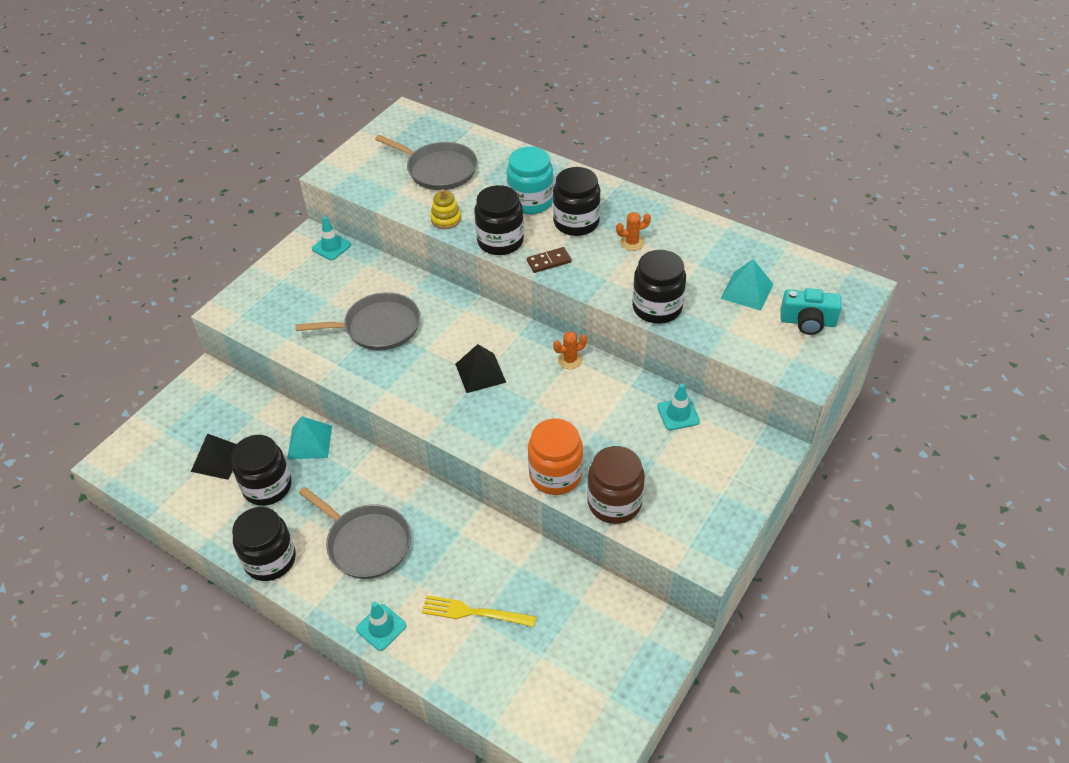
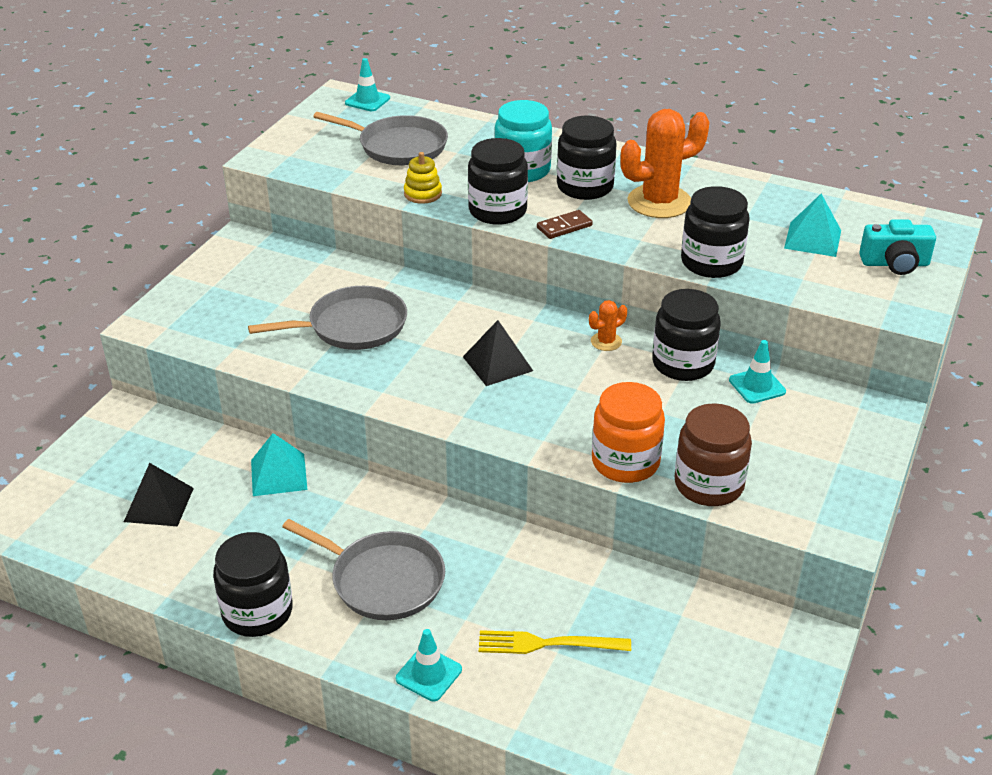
camera: 10 degrees left, 10 degrees down
(267, 487) = (233, 529): black jar -> black jar (683, 364)
(331, 247) = (269, 248): turquoise traffic cone -> turquoise traffic cone (367, 101)
(632, 243) = (659, 202): orange cactus -> orange cactus, size x2.16

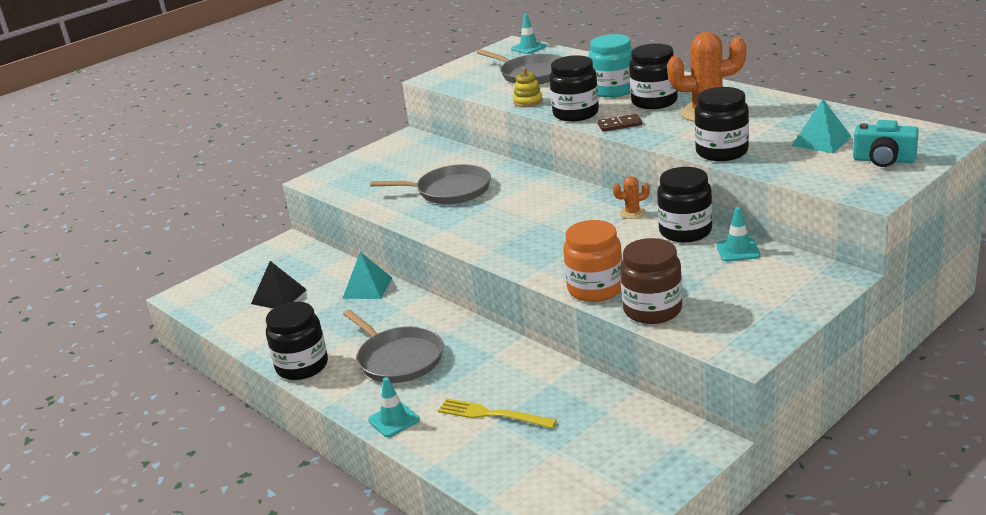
camera: 25 degrees right, 10 degrees down
(497, 363) = (539, 220): black pyramid -> none

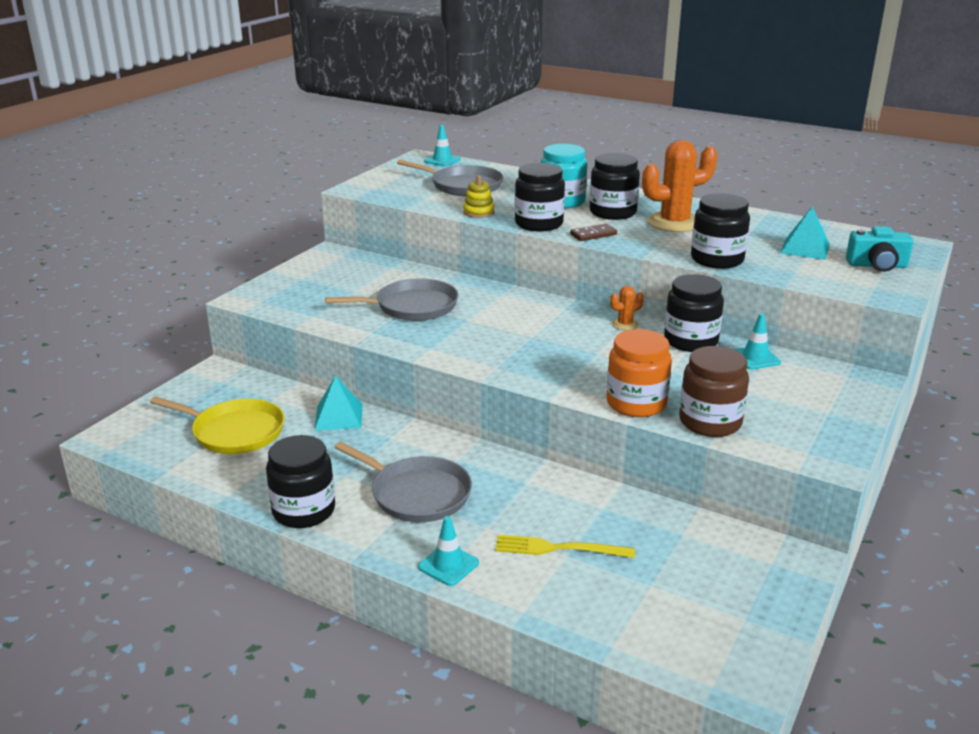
camera: 20 degrees left, 0 degrees up
(279, 296) = (234, 432): black pyramid -> yellow pan

